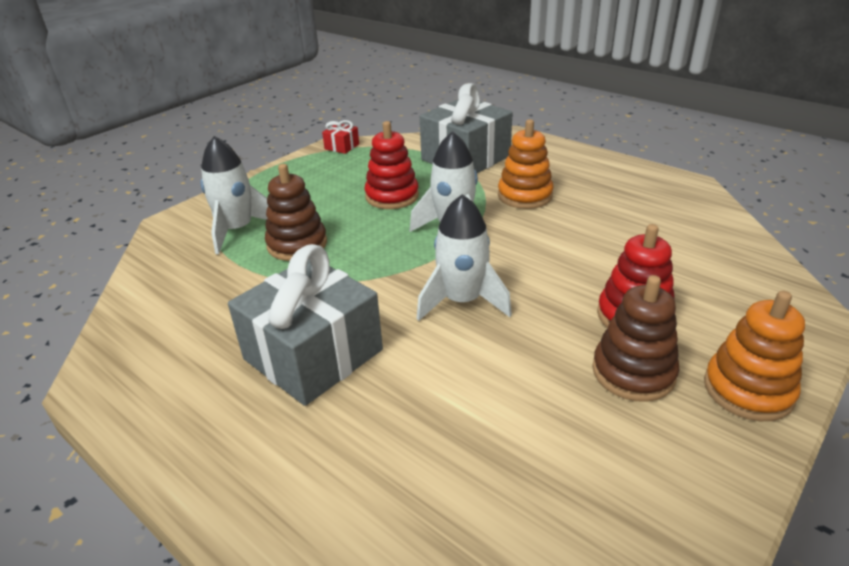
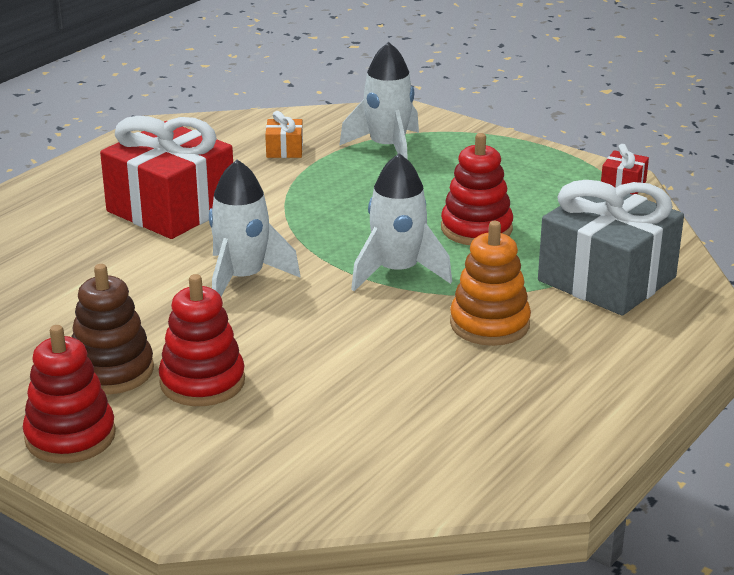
camera: 85 degrees right, 5 degrees down
(211, 284) = (284, 150): none -> orange gift
(297, 244) = (358, 182): brown stacking toy -> none
(313, 354) = (171, 208): grey gift -> red gift
(748, 390) = (70, 436): orange stacking toy -> red stacking toy

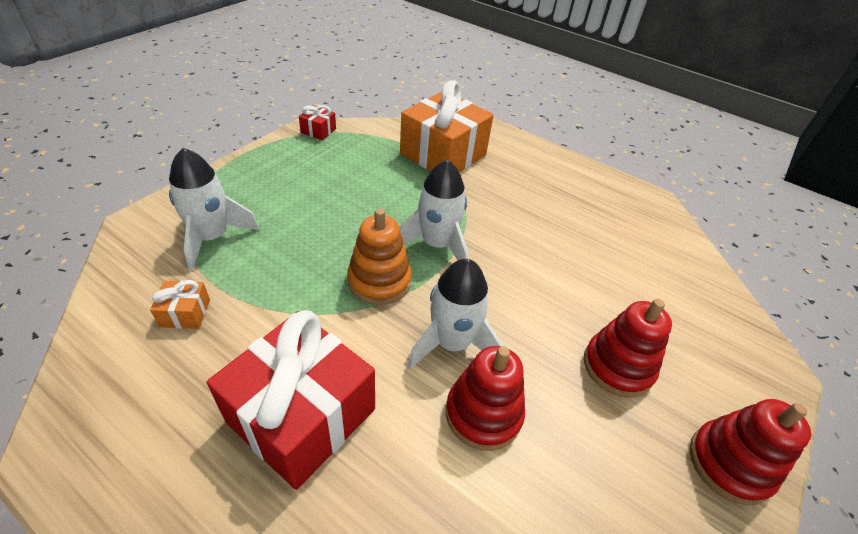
camera: 95 degrees left, 15 degrees up
(111, 371) = (623, 441): brown stacking toy -> none
(476, 229) = (373, 200): red stacking toy -> red stacking toy (483, 414)
(489, 324) = (503, 206): orange stacking toy -> orange stacking toy (379, 281)
(606, 279) = (443, 154): grey gift -> orange gift

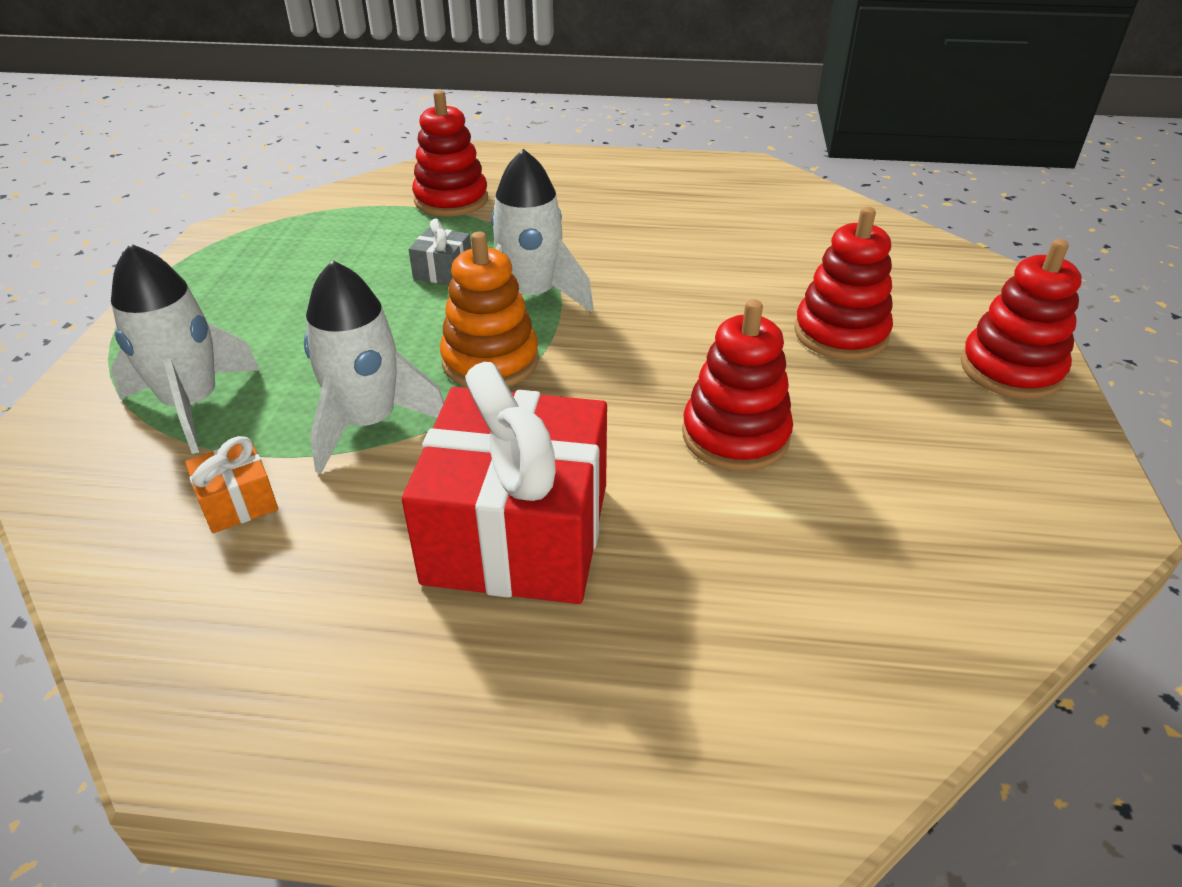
camera: 25 degrees left, 5 degrees down
(318, 131) = (239, 229): red gift -> none
(401, 203) = (443, 271): none -> grey gift
(443, 154) = (451, 200): orange gift -> red stacking toy
(451, 343) = (640, 386): white rocket -> white rocket (368, 423)

